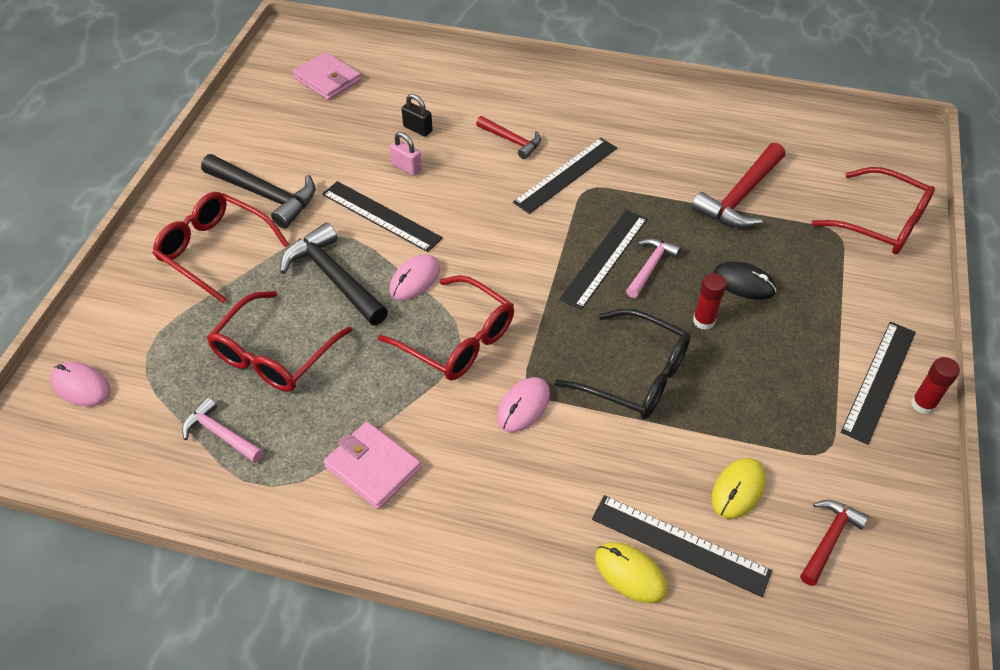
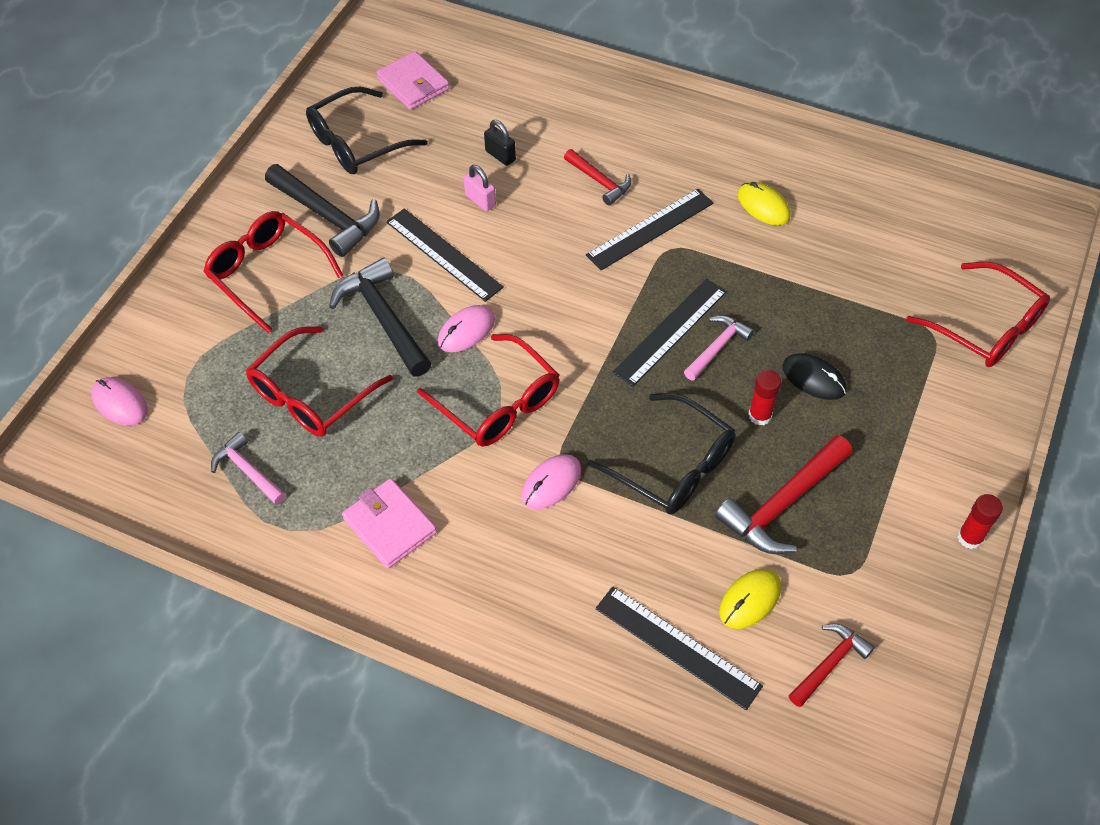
camera: 10 degrees right, 5 degrees up
(283, 132) = (356, 143): none -> black glasses
(630, 573) = (621, 668): yellow mouse -> yellow mouse (763, 206)
(740, 196) = (836, 277): red hammer -> red hammer (783, 504)
(879, 380) = (930, 506): black ruler -> none

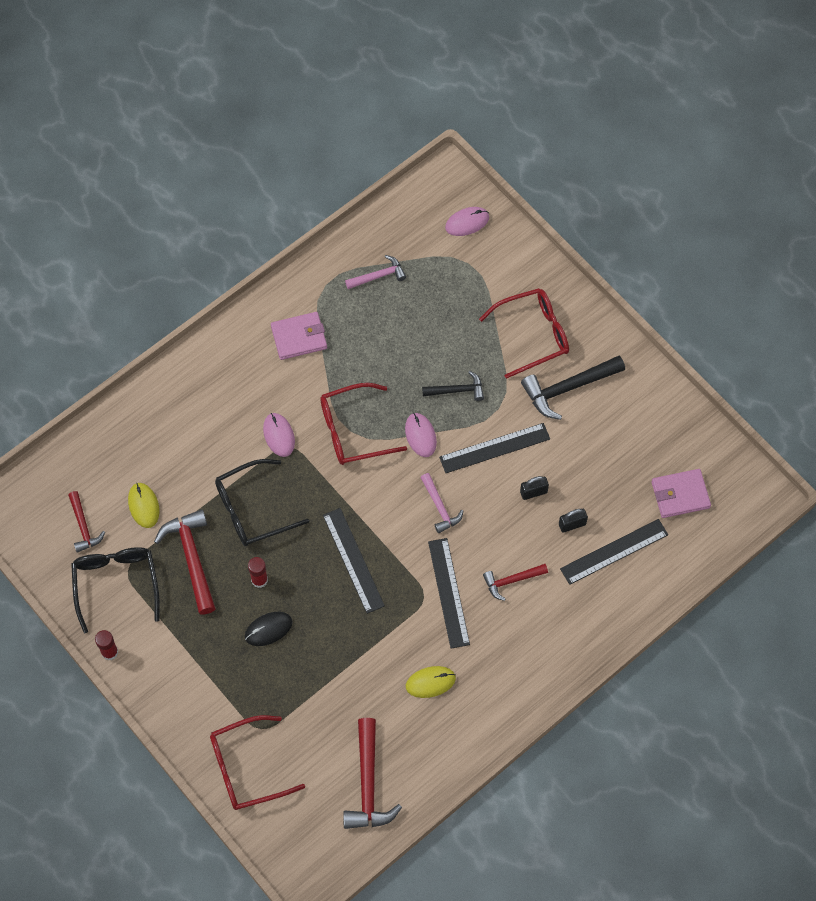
camera: 115 degrees right, 10 degrees up
(311, 395) = (417, 327): red glasses -> none
(356, 143) = (633, 432): black glasses -> black glasses (116, 583)
(383, 318) = (457, 390): black hammer -> black hammer, size x0.59
(480, 200) = (533, 492): pink padlock -> black padlock
(677, 647) = (139, 453): black ruler -> black ruler (614, 551)
(717, 347) = (324, 582): pink hammer -> pink hammer (440, 507)
(912, 215) = (368, 783): none -> red hammer

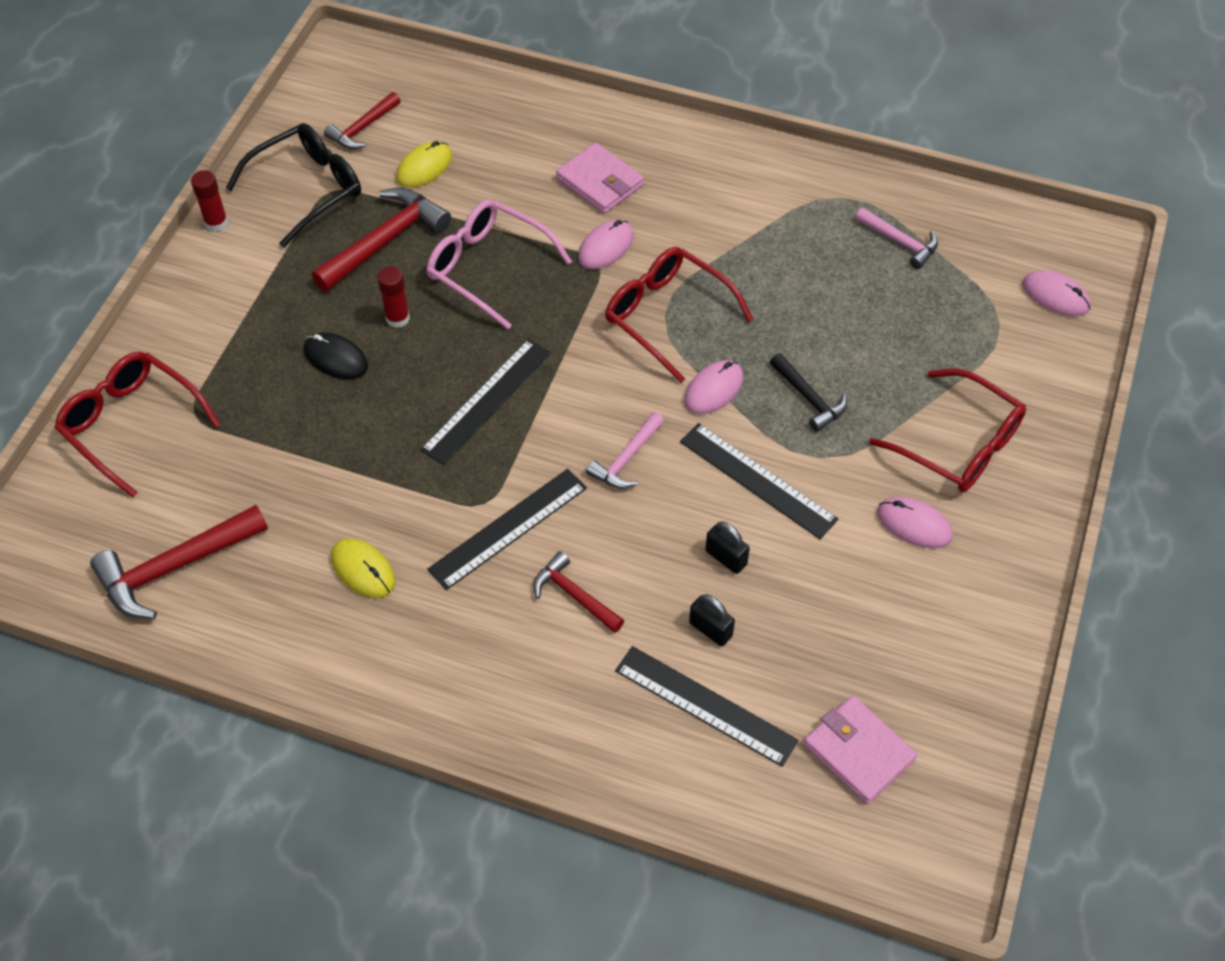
camera: 60 degrees right, 10 degrees down
(252, 509) = (488, 267): black glasses -> pink glasses
(299, 337) = (752, 205): pink wallet -> pink wallet (600, 182)
(568, 388) = (914, 524): black hammer -> pink mouse

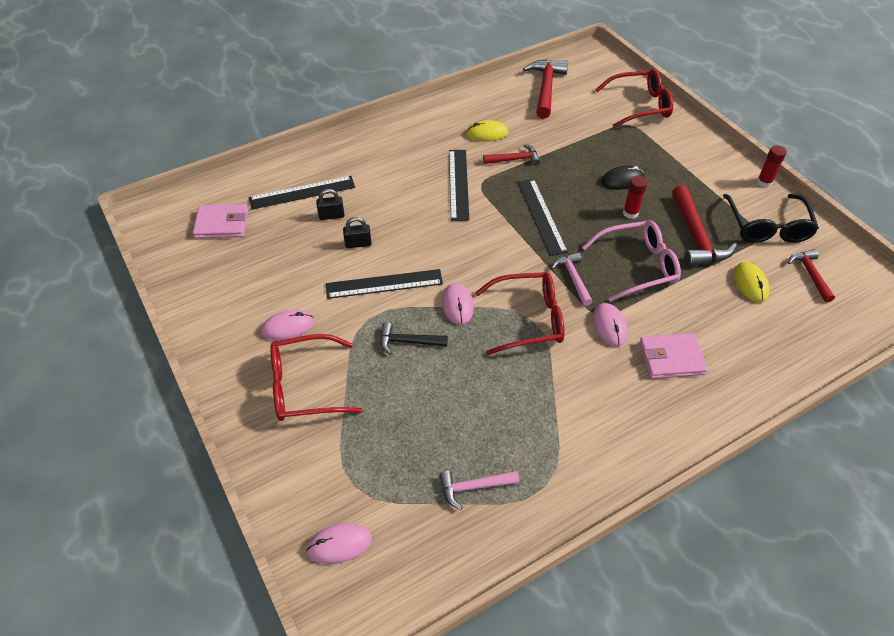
camera: 130 degrees right, 5 degrees down
(574, 595) = (400, 185): red hammer -> red hammer (514, 159)
(626, 459) = (451, 244): pink hammer -> pink hammer (573, 278)

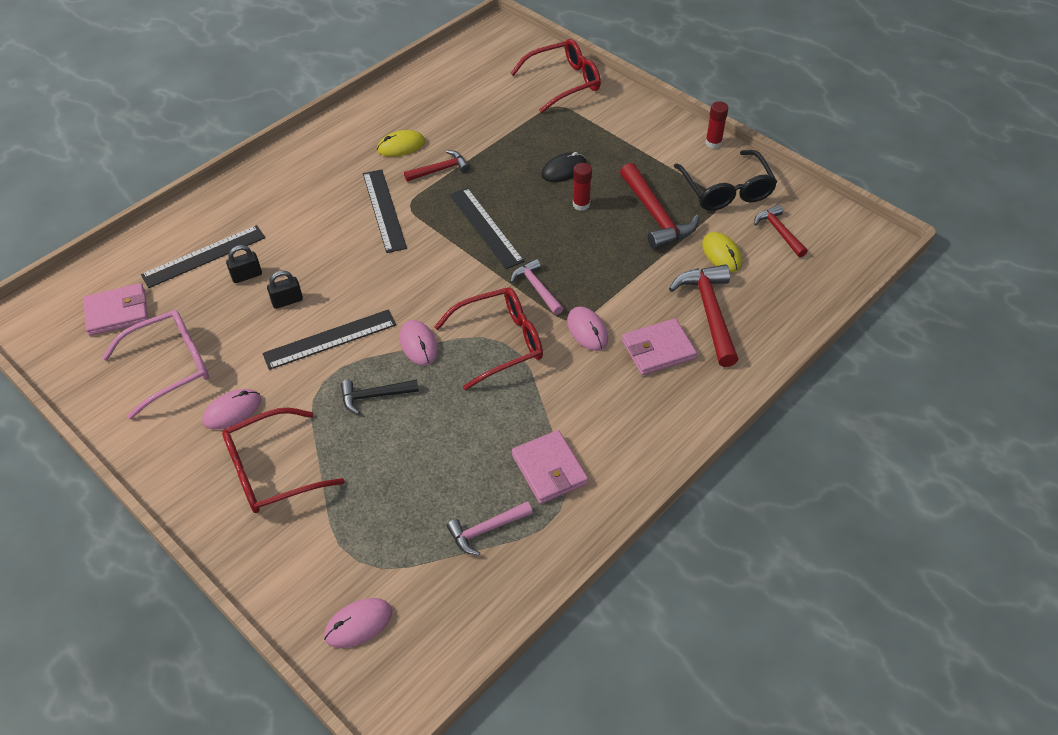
camera: 15 degrees left, 0 degrees up
(544, 445) = (549, 469): none -> pink wallet
(546, 88) = (455, 81): red hammer -> red hammer (709, 313)
(638, 266) = (602, 260): pink glasses -> pink glasses (171, 366)

